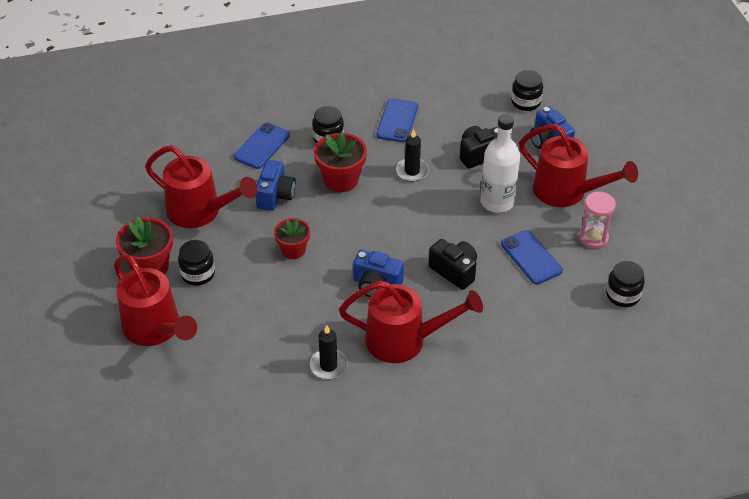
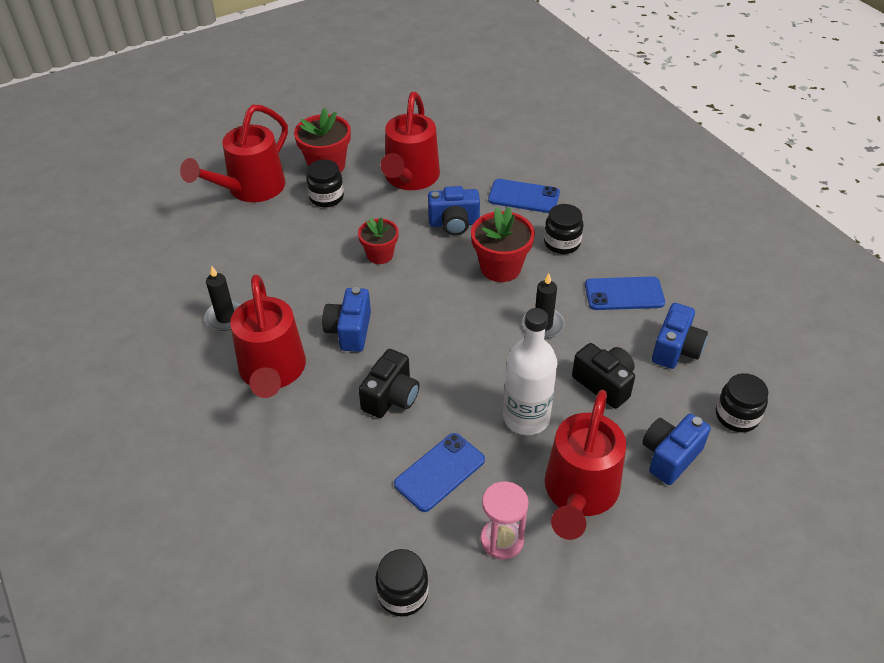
camera: 75 degrees right, 0 degrees up
(460, 111) = (676, 349): none -> blue camera

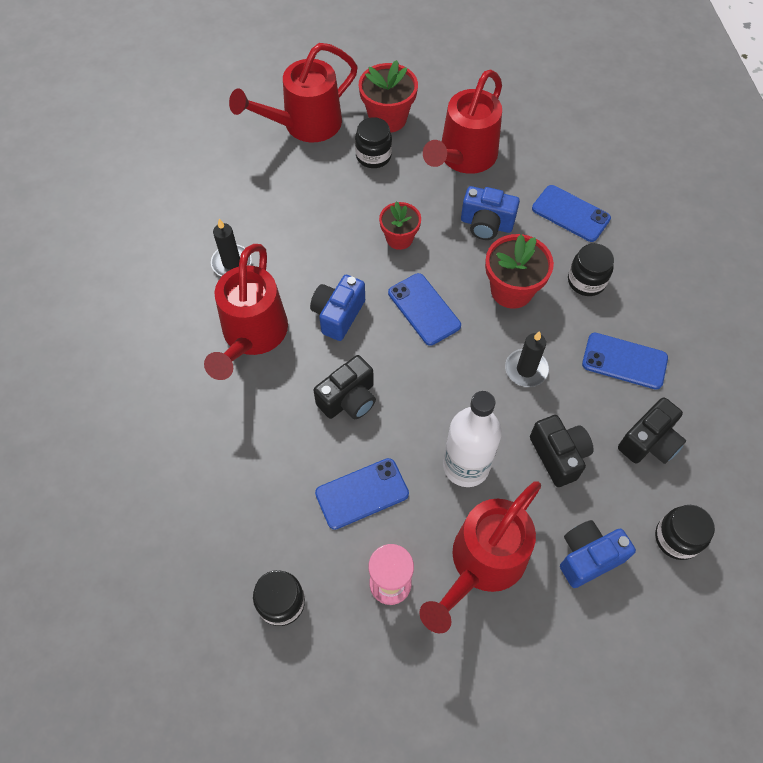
camera: 20 degrees right, 15 degrees up
(428, 304) = (424, 309): none -> blue phone
(676, 349) = (649, 442): blue camera -> black camera

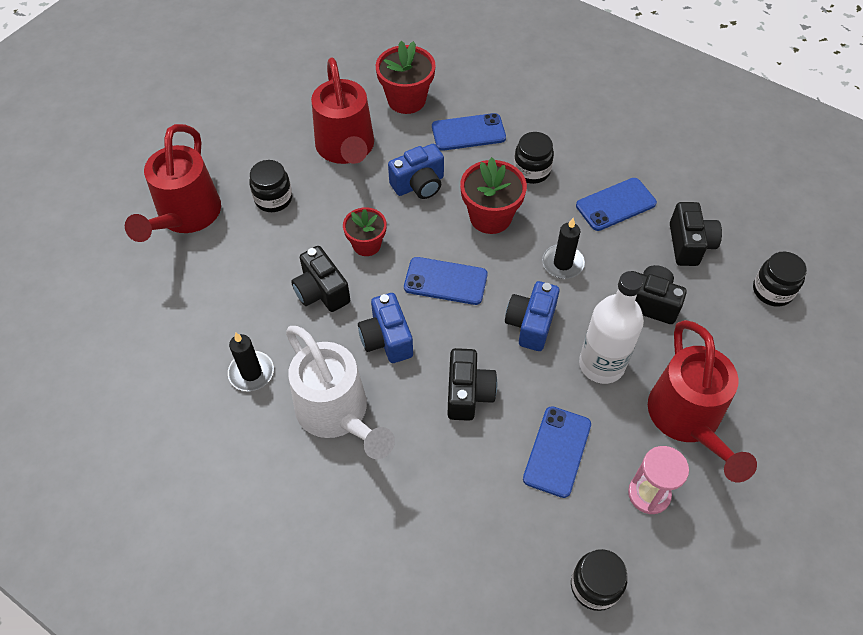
camera: 45 degrees left, 5 degrees down
(252, 336) = (337, 414): red watering can -> white watering can
(333, 246) = (321, 292): none -> black camera
(387, 118) = (251, 162): red flower pot -> red flower pot (406, 100)
(588, 557) = (741, 352): blue camera -> blue camera (530, 324)

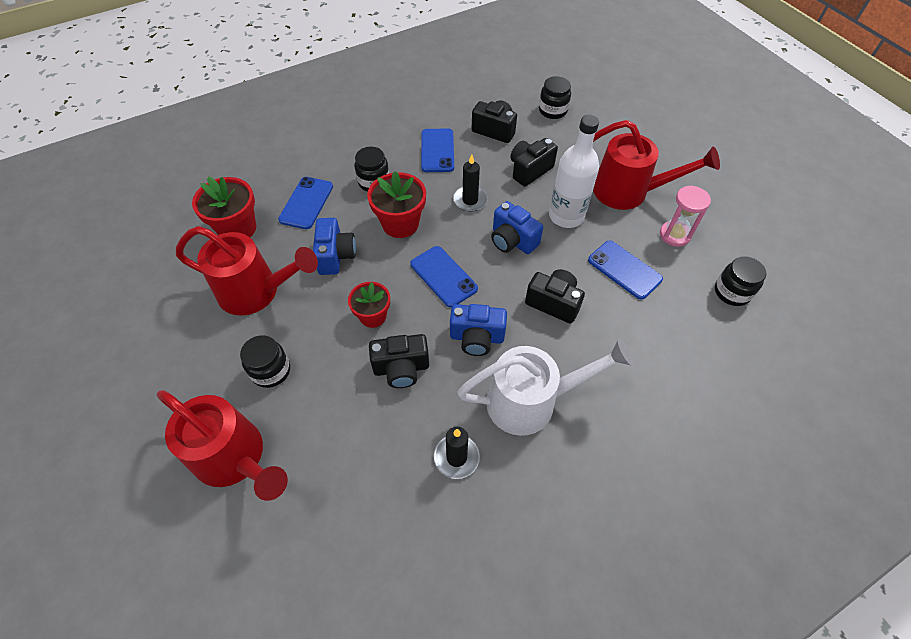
camera: 65 degrees left, 0 degrees up
(445, 281) = (443, 276): blue phone -> blue phone turned 75 degrees counterclockwise

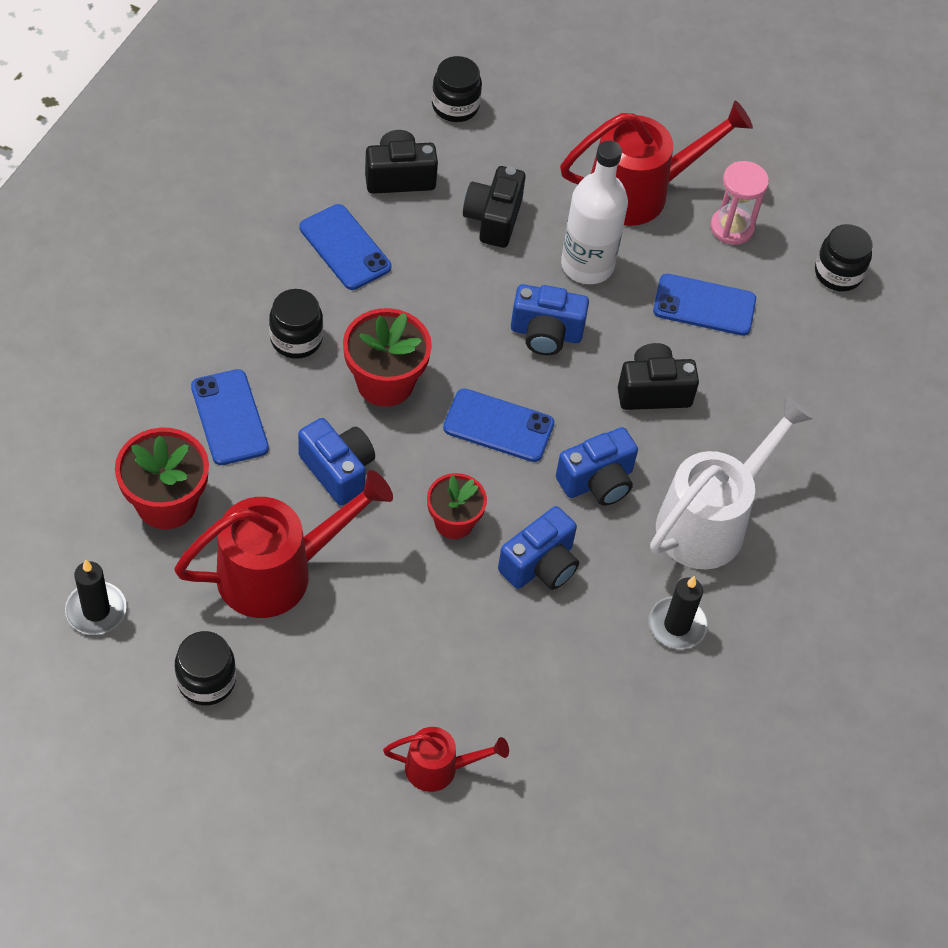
camera: 40 degrees left, 0 degrees up
(236, 459) = (439, 768): red watering can -> red watering can, size x0.53
(271, 370) = (388, 654): black jar -> black jar (206, 680)
(401, 368) = (540, 565): black camera -> blue camera
(470, 200) = (449, 303): black candle -> black candle (96, 610)

